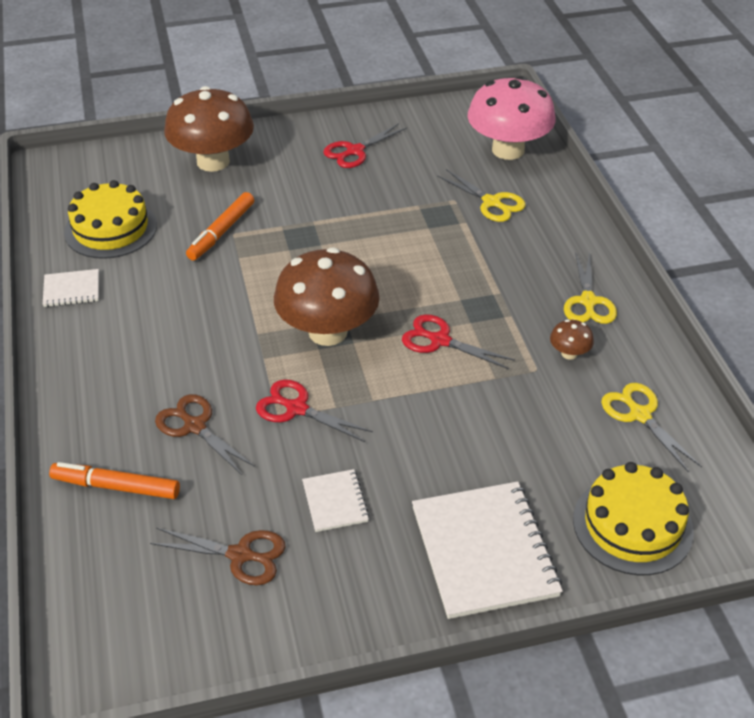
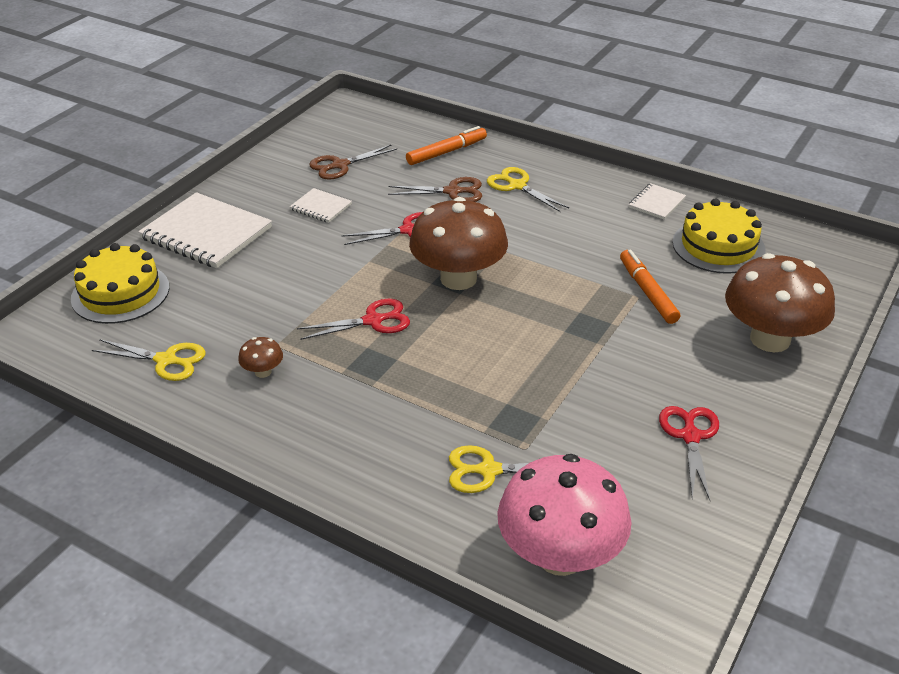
camera: 135 degrees right, 5 degrees down
(588, 301) = (289, 426): yellow scissors -> yellow scissors (517, 186)

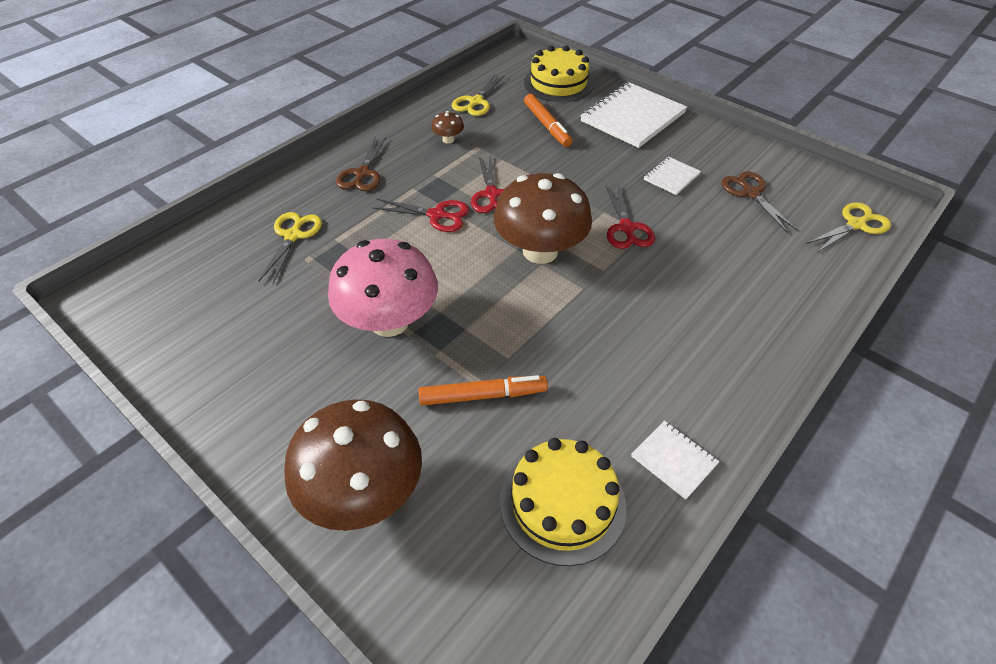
camera: 100 degrees right, 10 degrees up
(446, 152) = (789, 273): orange marker -> orange marker (547, 125)
(452, 192) = (700, 267): brown scissors -> brown scissors (362, 173)
(517, 186) = (715, 323): yellow scissors -> yellow scissors (855, 224)
(560, 555) = (194, 258): pink mushroom -> pink mushroom (389, 321)
(690, 436) = (260, 369): red scissors -> red scissors (436, 215)

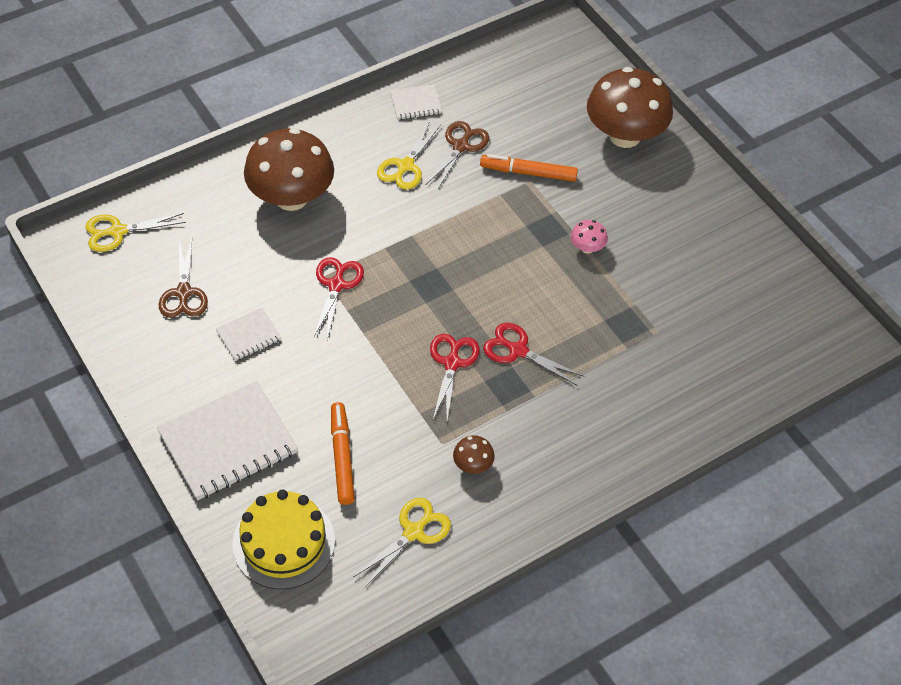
camera: 165 degrees left, 5 degrees up
(293, 236) = (668, 362): yellow scissors -> yellow scissors (405, 166)
(362, 173) = (586, 433): brown scissors -> brown scissors (460, 146)
(389, 321) = (587, 248): pink mushroom -> pink mushroom, size x0.41
(540, 251) = (432, 281): brown mushroom -> brown mushroom (291, 198)
(562, 503) = (499, 100): yellow cake -> none
(674, 460) = (415, 103): white notebook -> white notebook turned 75 degrees counterclockwise

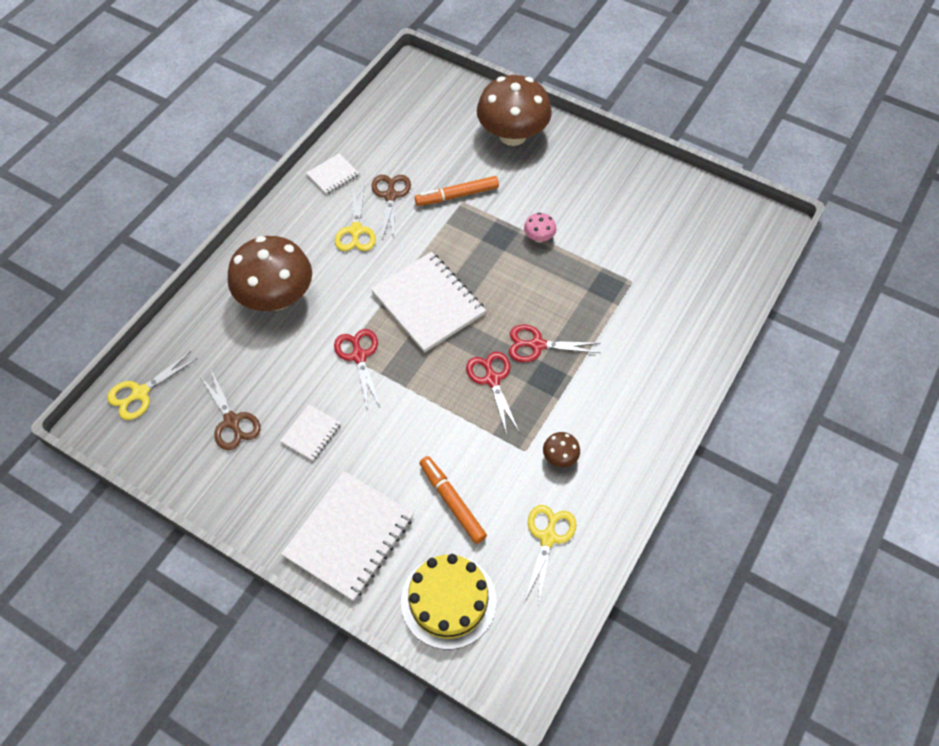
camera: 25 degrees left, 5 degrees up
(434, 264) = (428, 303): none -> white notebook

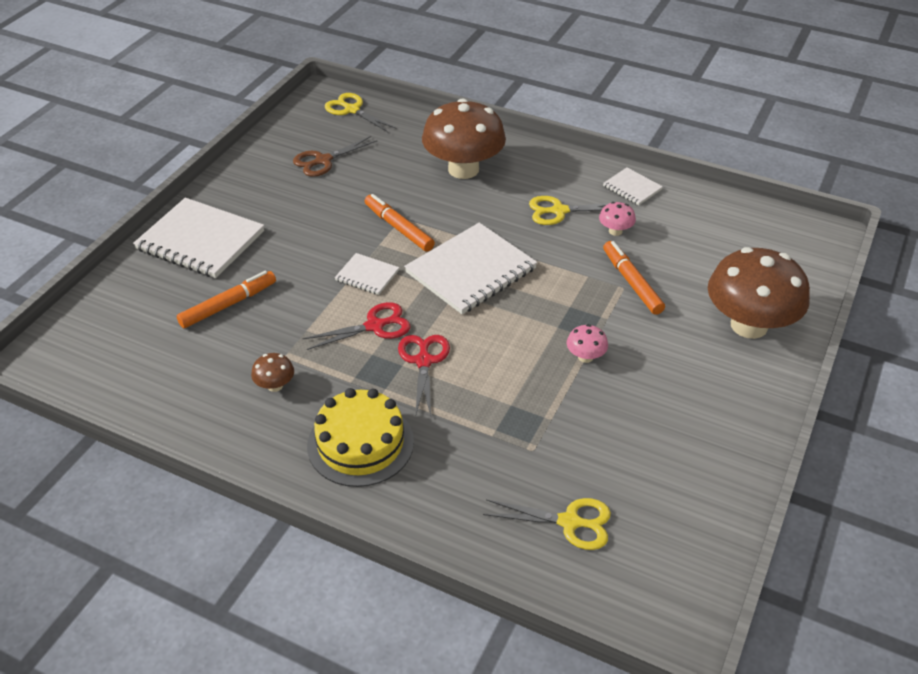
camera: 85 degrees right, 15 degrees down
(311, 433) = (310, 207): white notebook -> white notebook (367, 275)
(359, 356) = (398, 228): red scissors -> orange marker
(390, 196) = (615, 231): brown scissors -> pink mushroom
(448, 601) = (124, 309): yellow cake -> yellow cake (360, 443)
(548, 538) = (179, 379): yellow scissors -> yellow scissors (569, 522)

